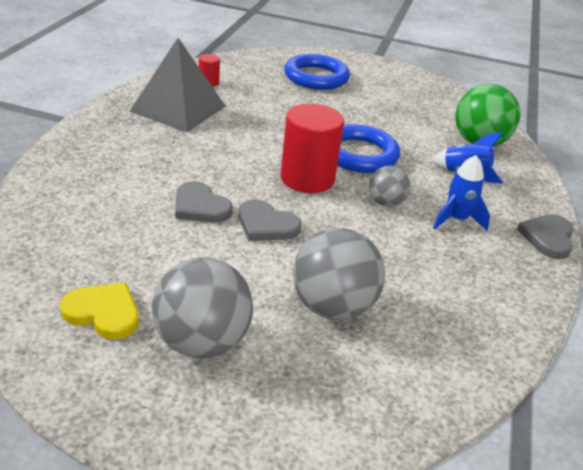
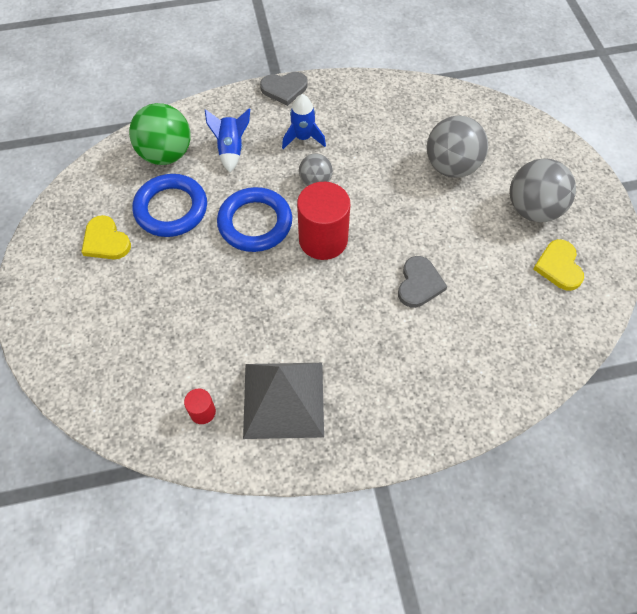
camera: 115 degrees left, 25 degrees up
(266, 225) = (404, 235): grey heart -> none
(316, 77) = (111, 324): blue ring -> blue ring (171, 209)
(396, 95) = (106, 241): none -> yellow heart

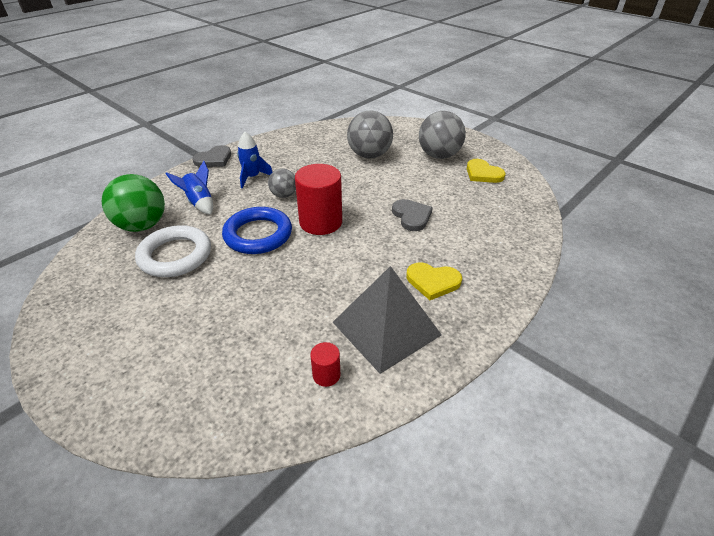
camera: 35 degrees left, 20 degrees down
(106, 241) = (126, 302): yellow heart -> yellow heart (433, 282)
(171, 209) = (175, 255): blue ring -> white ring

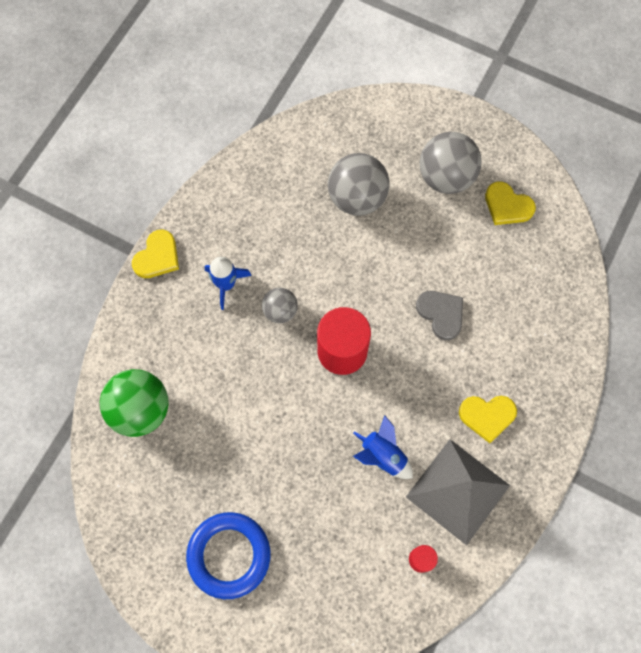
camera: 15 degrees left, 30 degrees up
(175, 255) = (206, 448): white ring -> none
(199, 203) = (185, 352): blue rocket -> blue rocket (382, 456)
(214, 159) = (157, 257): grey heart -> yellow heart
(258, 234) = (280, 390): blue ring -> blue ring (229, 555)

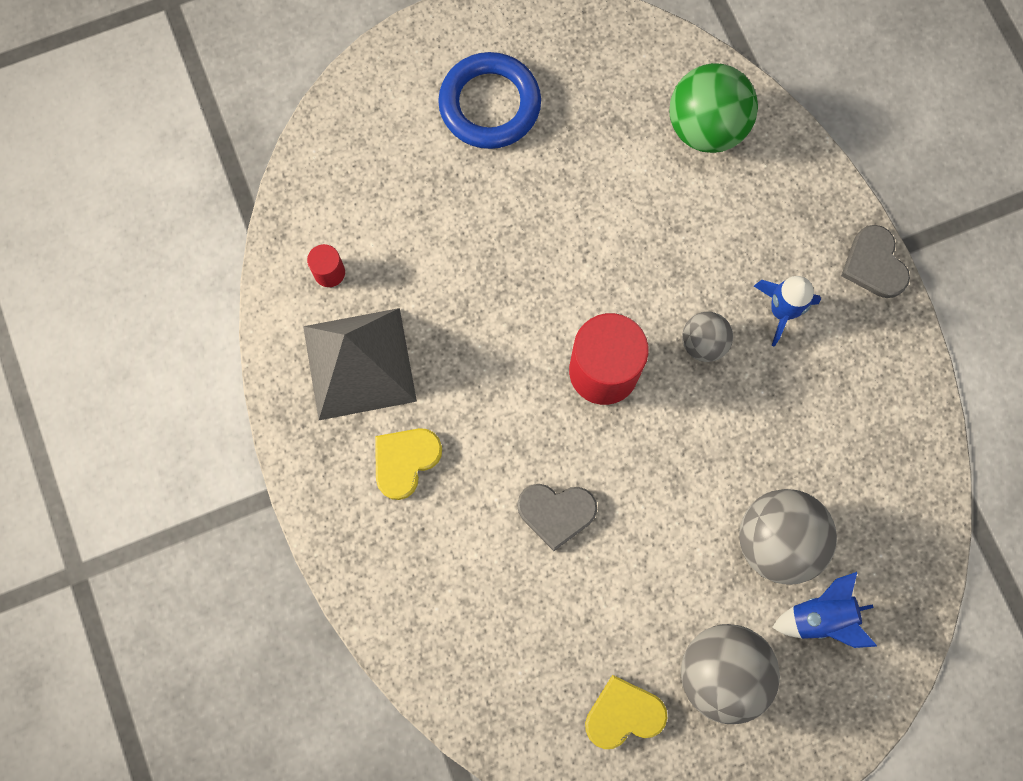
camera: 130 degrees right, 5 degrees up
(157, 257) = (874, 264): yellow heart -> grey heart
(382, 456) = (458, 320): blue rocket -> blue rocket (820, 617)

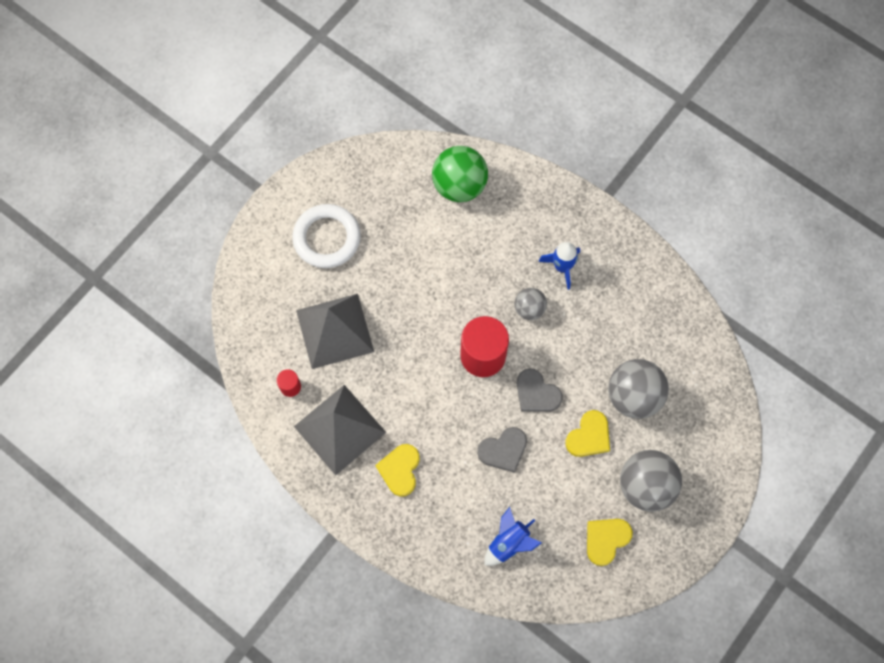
camera: 30 degrees left, 5 degrees down
(429, 231) = (335, 331): none -> grey pyramid
(490, 105) = (327, 238): blue ring -> white ring
(683, 560) = (589, 436): none -> yellow heart
(820, 617) = (681, 424): blue rocket -> blue rocket (509, 543)
(874, 264) = (597, 213): grey heart -> grey heart (536, 393)

